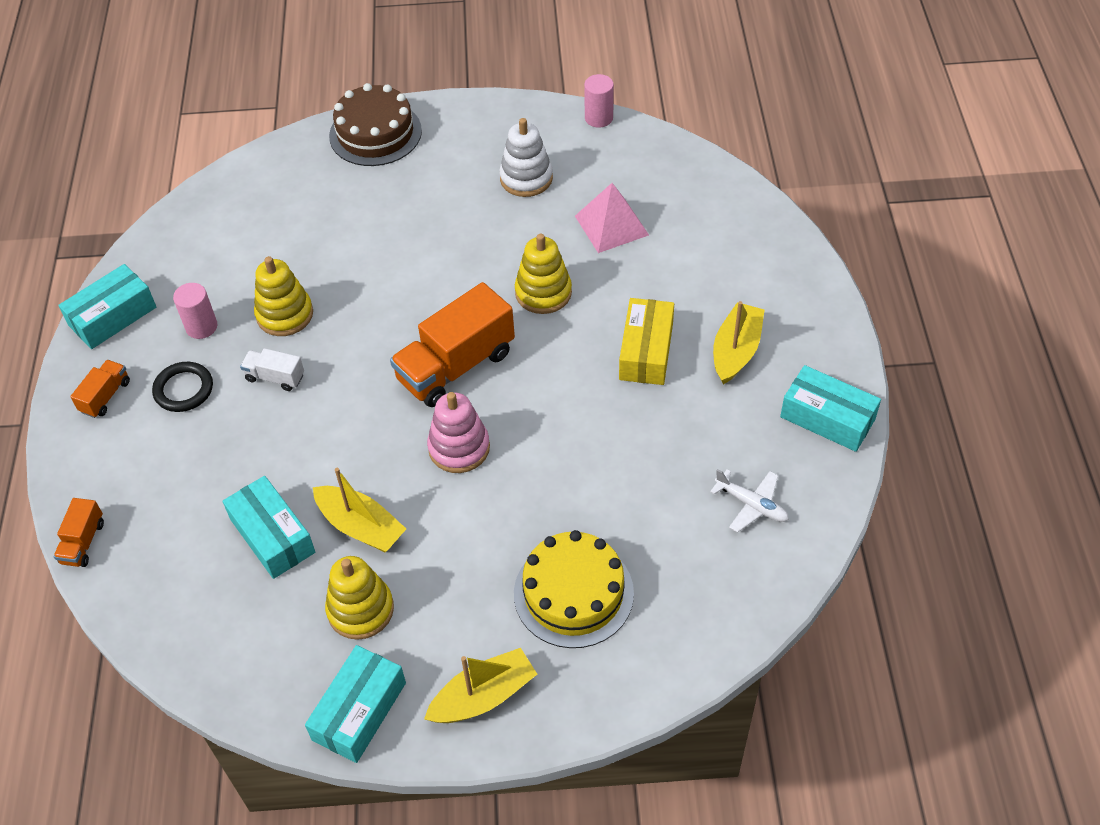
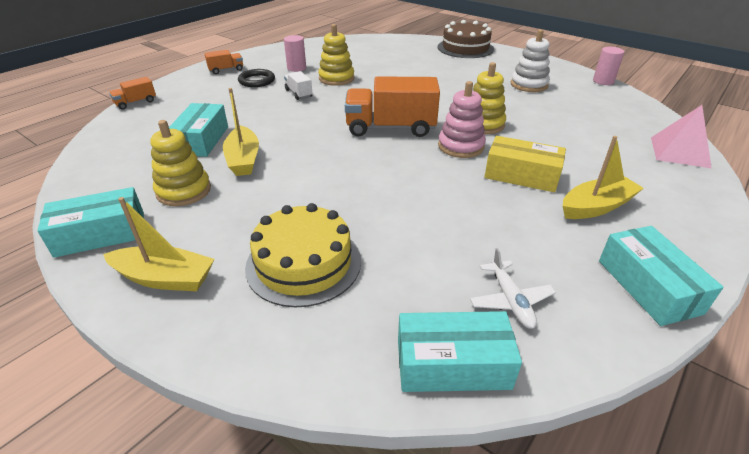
camera: 40 degrees right, 15 degrees down
(112, 316) = (270, 53): turquoise box -> turquoise box (452, 364)
(459, 448) = (343, 157): pink stacking toy -> pink stacking toy (461, 146)
(611, 225) = (563, 118): pink pyramid -> pink pyramid (679, 152)
(646, 351) = (521, 175): yellow box -> yellow box turned 60 degrees clockwise

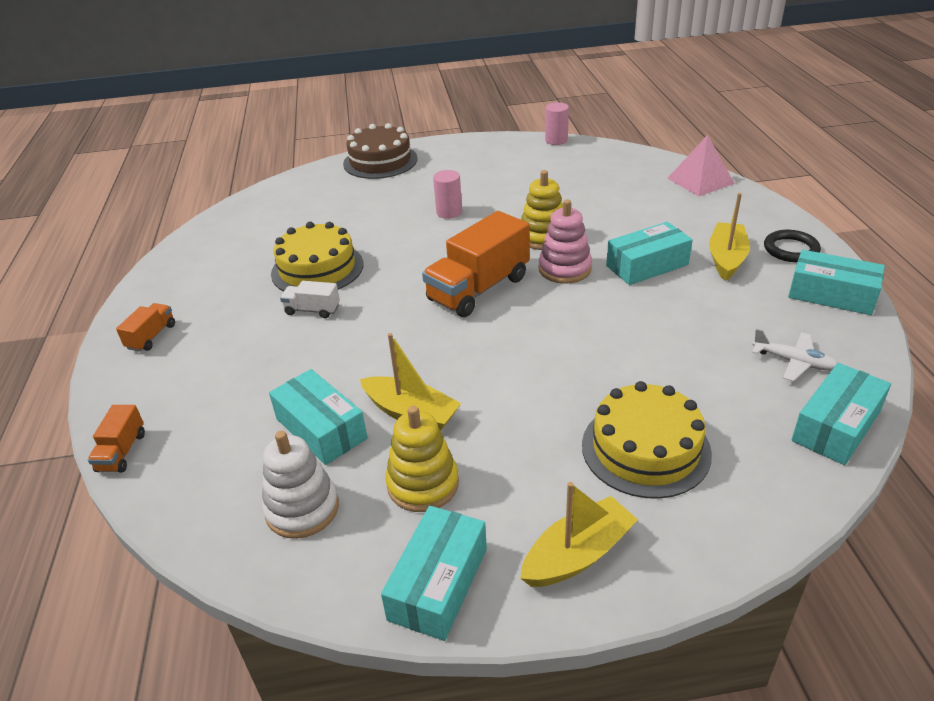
camera: 45 degrees left, 0 degrees up
(257, 81) = (226, 325): black ring -> black ring (791, 249)
(296, 68) = (242, 282): pink cylinder -> pink cylinder (449, 212)
(336, 78) = (317, 269): yellow stacking toy -> yellow cake
(521, 175) = (647, 265): yellow box -> turquoise box
(529, 85) = (508, 175): white stacking toy -> white stacking toy (302, 509)

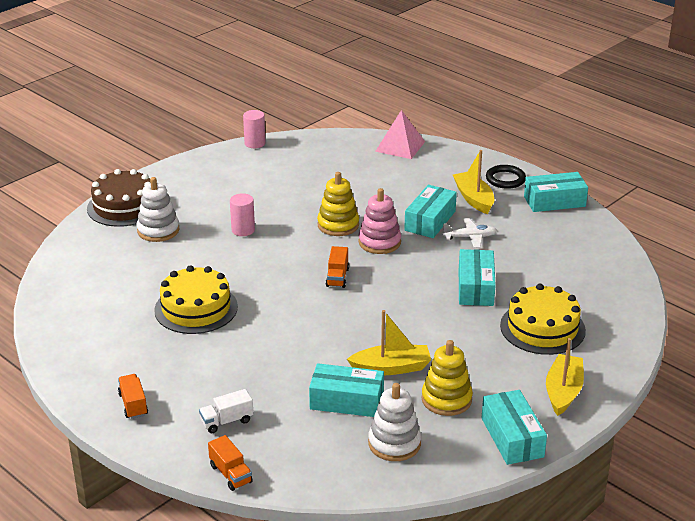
camera: 40 degrees left, 5 degrees down
(312, 310) = (235, 337): white truck -> white truck (227, 421)
(379, 189) = (158, 230): none -> white stacking toy
(478, 289) = (337, 277): orange truck -> orange truck, size x0.48
(794, 362) = (571, 249): white plane -> white plane (470, 237)
(836, 426) = (621, 276): turquoise box -> turquoise box (475, 287)

